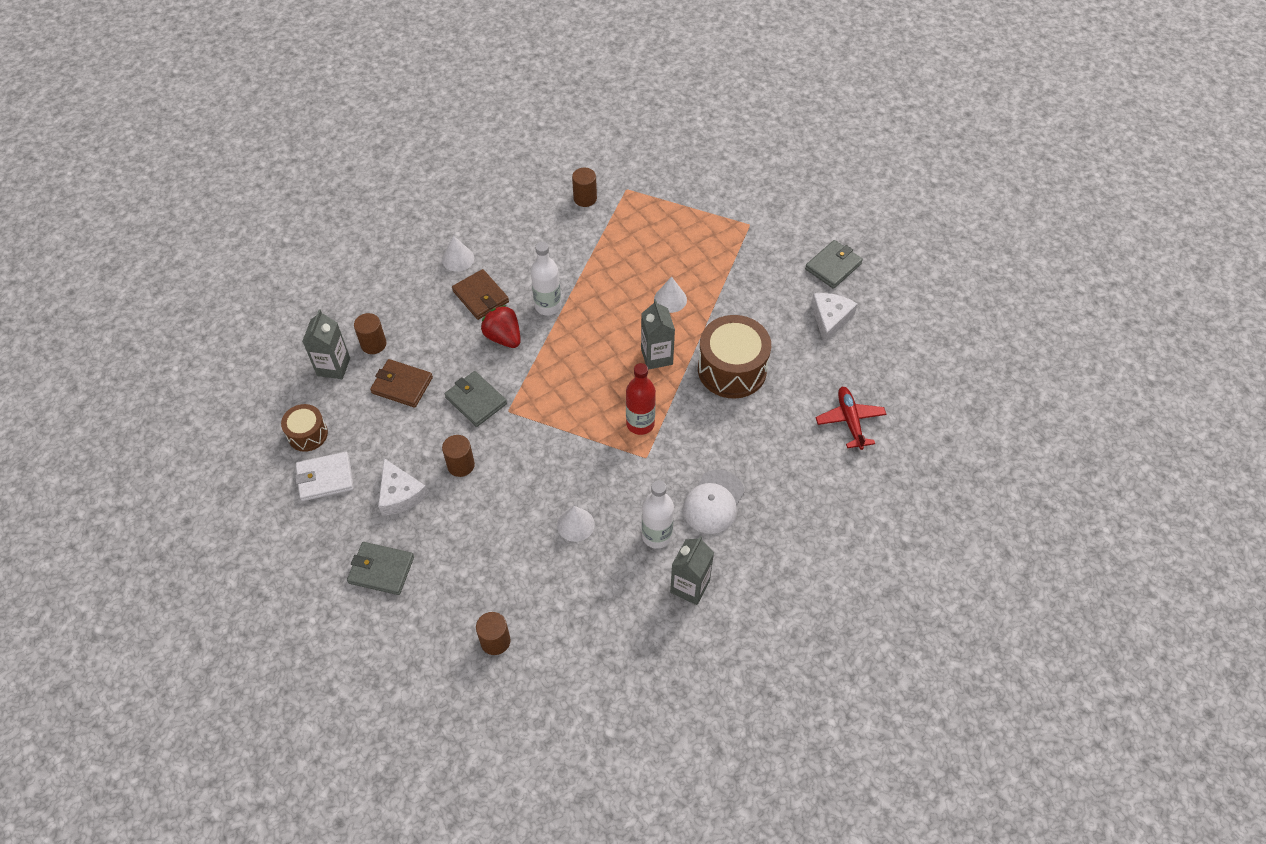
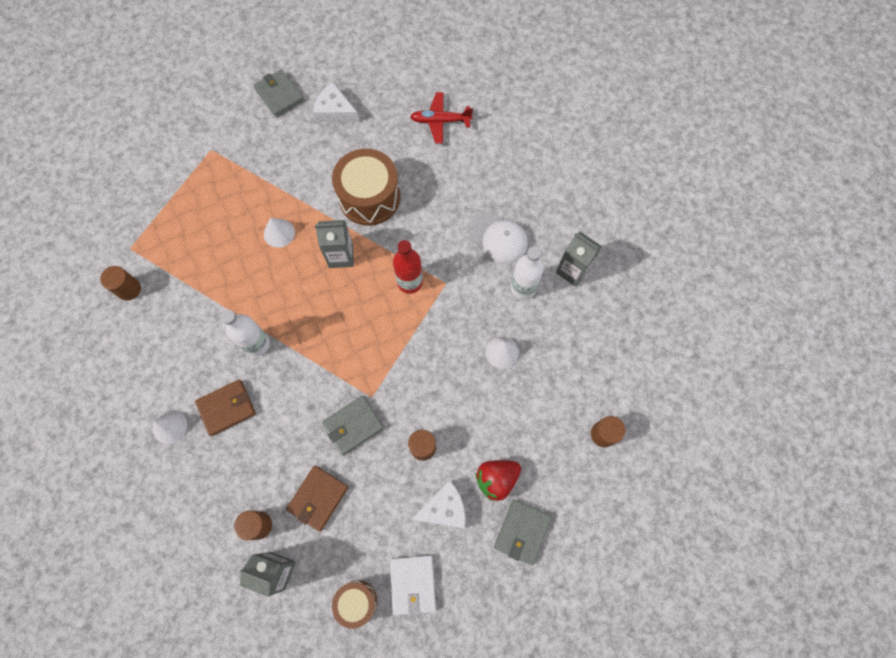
camera: 80 degrees left, 15 degrees up
(503, 337) = (284, 391): red strawberry -> red strawberry (496, 479)

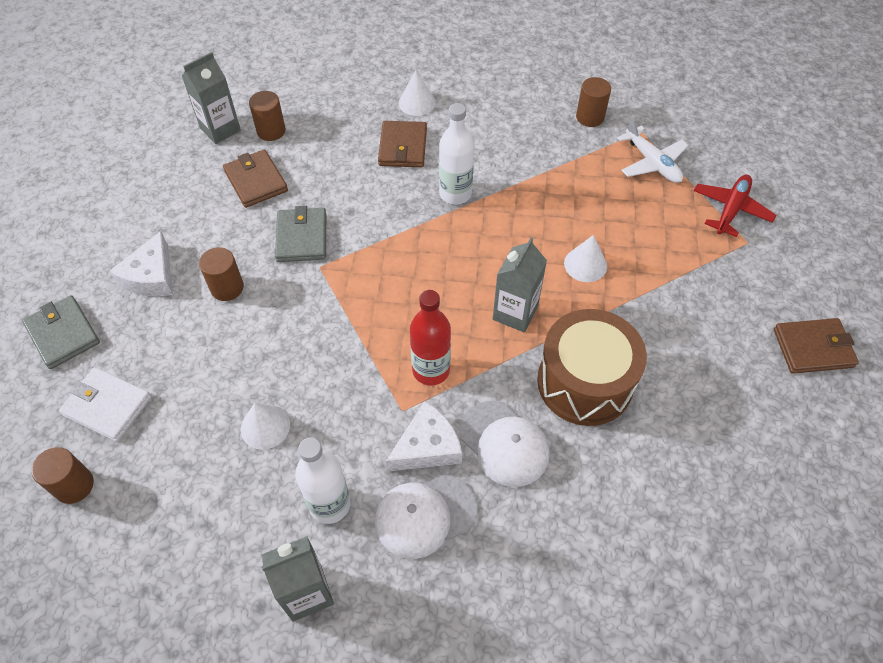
camera: 120 degrees right, 15 degrees down
(161, 229) = (652, 163): none -> white plane
(279, 95) = (813, 348): grey wallet -> brown wallet
(335, 111) = (756, 405): white cheese -> white cheese (427, 447)
(356, 602) = (140, 172): brown drum -> none
(413, 584) = (112, 218): white wallet -> white wallet (107, 406)
(433, 220) = (504, 443): none -> white cap
(440, 121) = (675, 544): red plane -> red plane (731, 209)
(496, 479) = (134, 339): red strawberry -> none

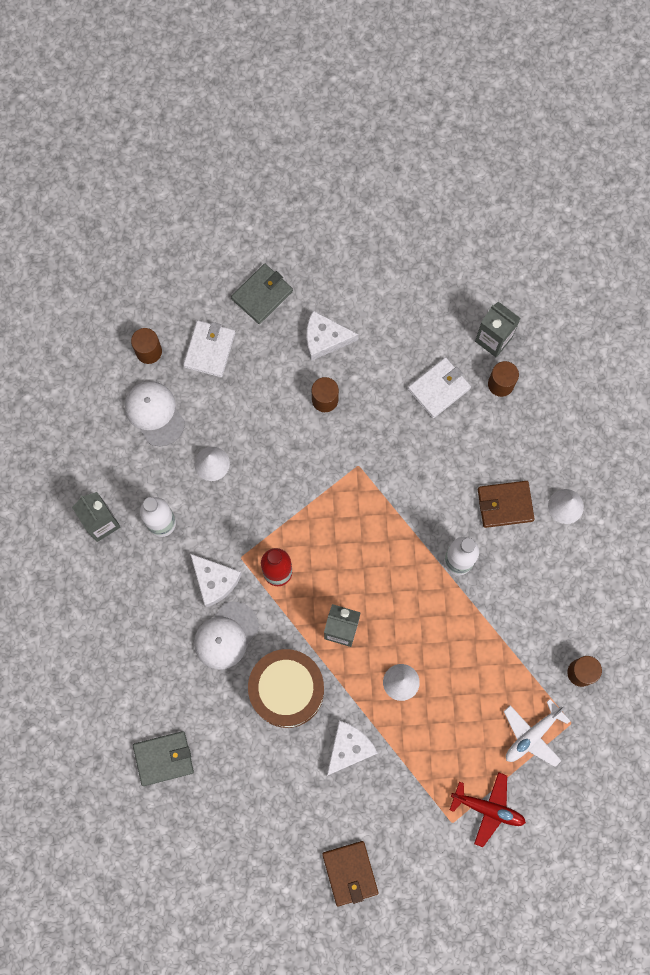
camera: 80 degrees right, 20 degrees up
(256, 181) = (439, 388): brown wallet -> white wallet
(302, 237) = (385, 443): grey wallet -> grey wallet (163, 758)
(425, 515) = (164, 588): white cap -> white cap (154, 413)
(661, 326) = (349, 748): none -> white cheese

